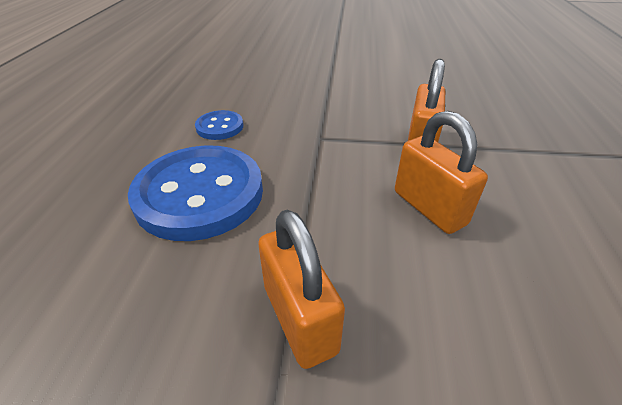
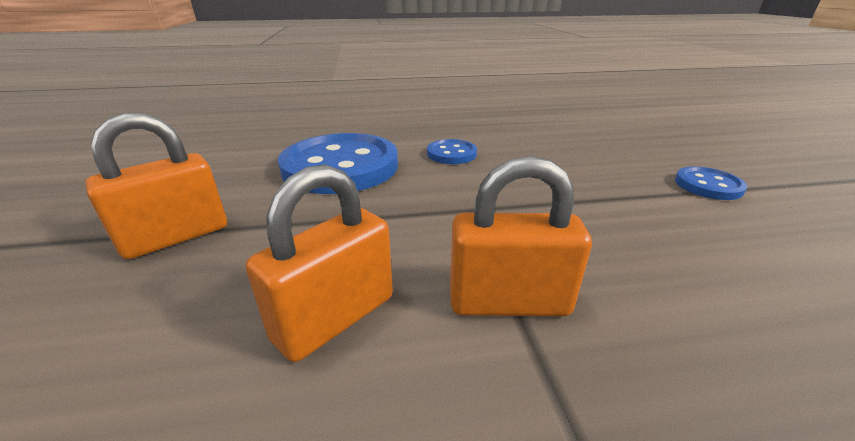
camera: 75 degrees right, 10 degrees down
(328, 59) = (708, 185): none -> blue button

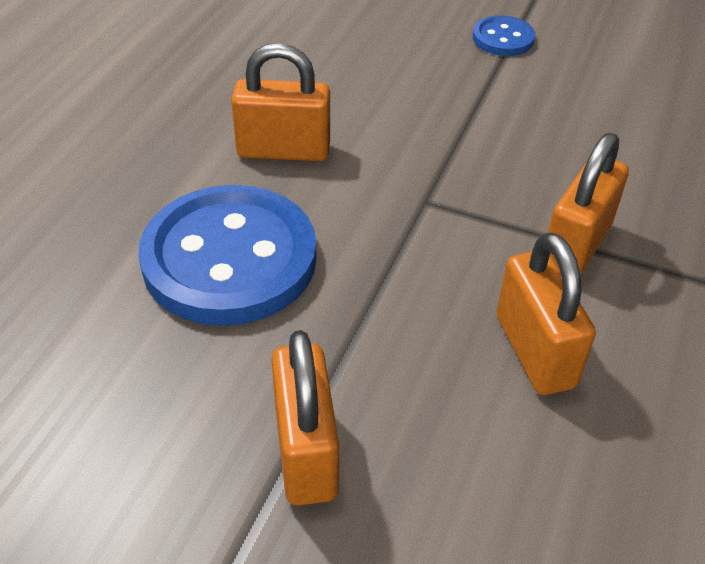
camera: 60 degrees left, 15 degrees up
(451, 154) = (283, 150): blue button -> orange padlock

